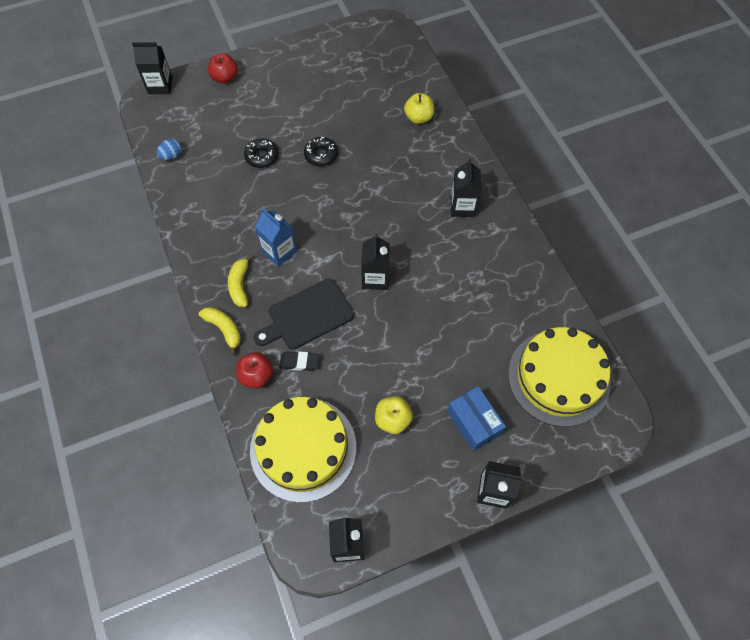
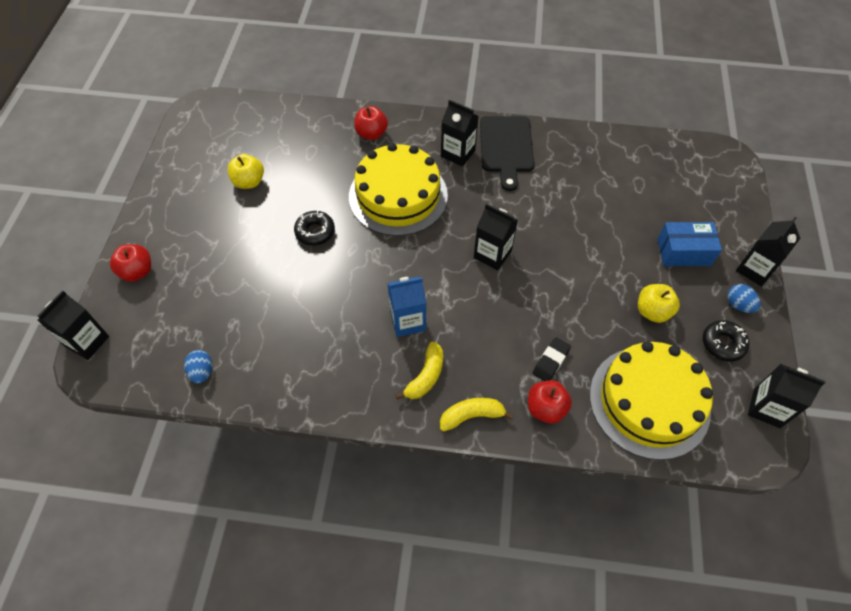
camera: 60 degrees left, 5 degrees down
(240, 285) = (426, 376): yellow banana -> yellow banana turned 90 degrees counterclockwise
(262, 156) = (275, 284): black donut -> black donut (723, 343)
(307, 316) = (500, 330): black cutting board -> black cutting board (506, 147)
(418, 117) = (333, 136): yellow apple -> yellow apple (249, 182)
(440, 139) = (371, 134): none -> red apple
(443, 488) = (738, 305): none -> blue egg
(558, 377) = (668, 174): yellow cake -> yellow cake (398, 196)

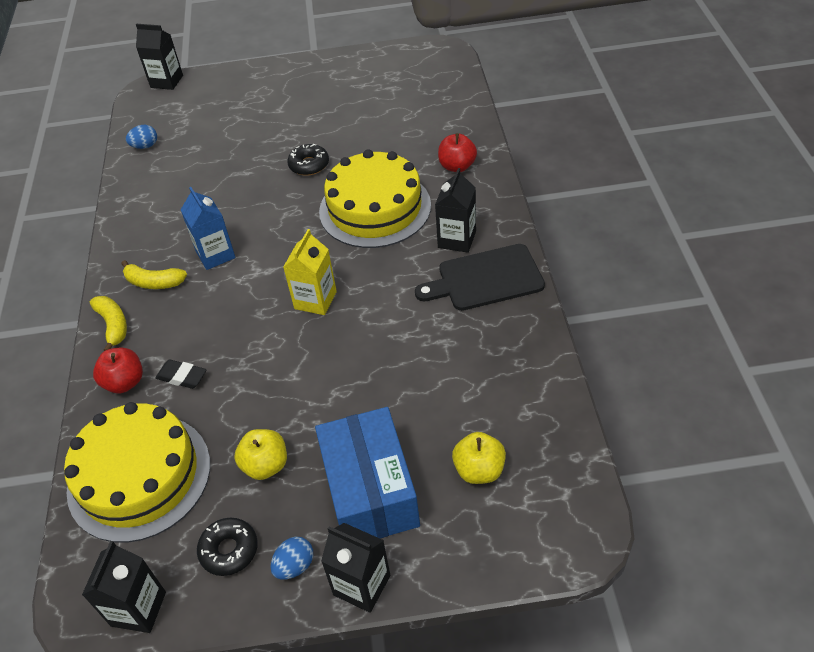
camera: 80 degrees right, 10 degrees down
(137, 271) = (238, 81): red apple -> none
(249, 182) = (357, 107): yellow apple -> yellow apple (479, 470)
(492, 254) = (315, 300): black carton -> yellow carton
(684, 252) = (370, 491): blue box -> blue box, size x1.56

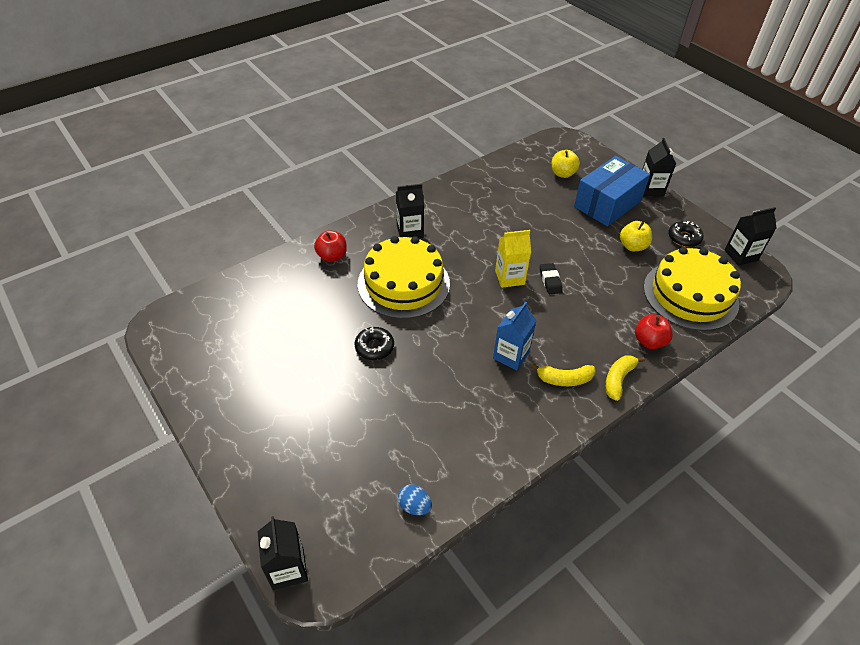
camera: 125 degrees left, 0 degrees up
(154, 282) = (564, 379): yellow banana -> yellow banana turned 105 degrees clockwise
(182, 377) = (619, 313): black eraser -> black eraser (550, 281)
(295, 566) = (666, 213): blue egg -> none
(485, 279) = (436, 209): black cutting board -> none

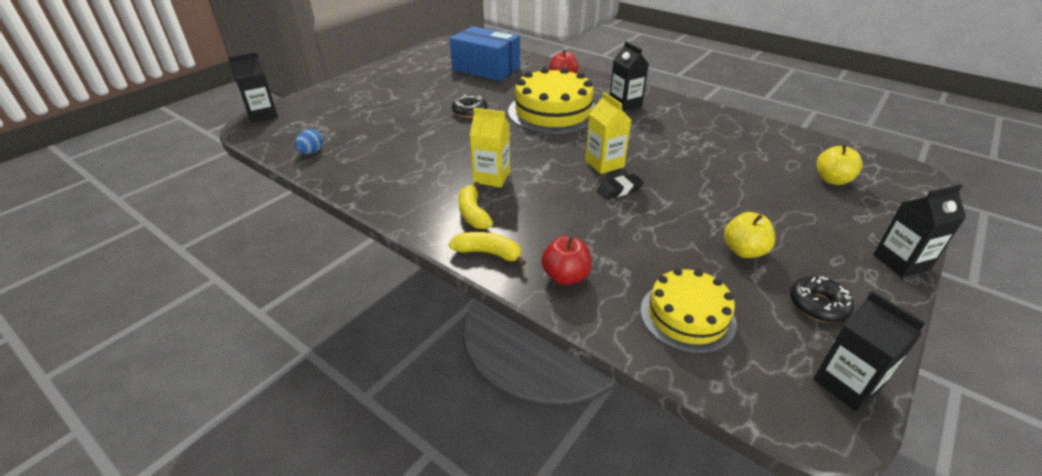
camera: 75 degrees right, 10 degrees down
(511, 355) = (491, 177): blue carton -> yellow carton
(607, 203) = (813, 222): blue box -> blue box (486, 68)
(690, 295) = (687, 316): yellow cake -> yellow cake, size x0.62

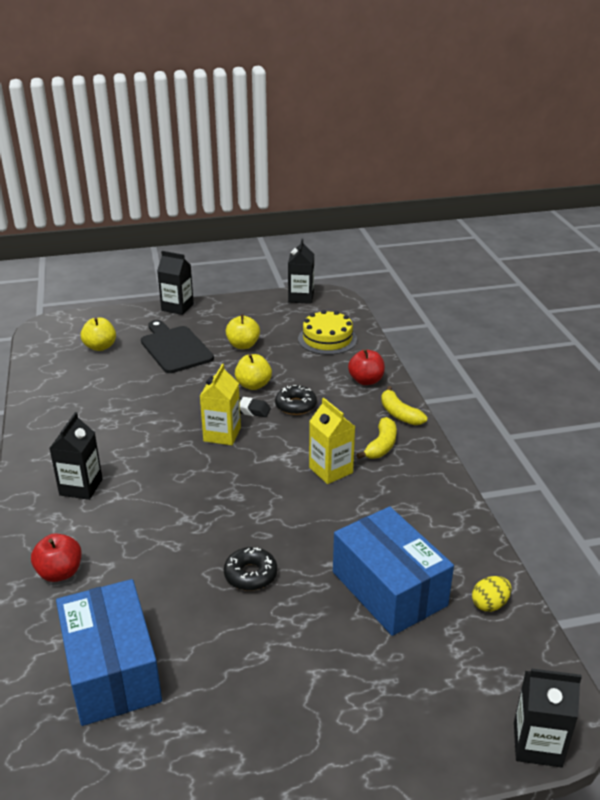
camera: 140 degrees left, 5 degrees down
(311, 152) = (489, 604): blue egg -> yellow egg
(382, 135) = (389, 588): none -> blue box
(553, 112) = (166, 519): yellow cake -> none
(654, 213) = (253, 385): none -> yellow apple
(785, 212) = (175, 348): none -> black cutting board
(818, 305) = (257, 315): black donut -> black donut (295, 405)

